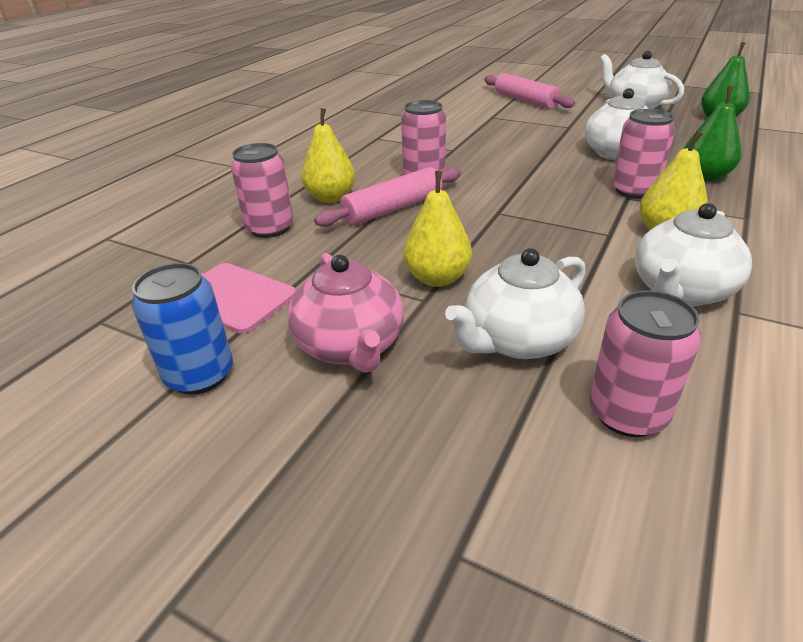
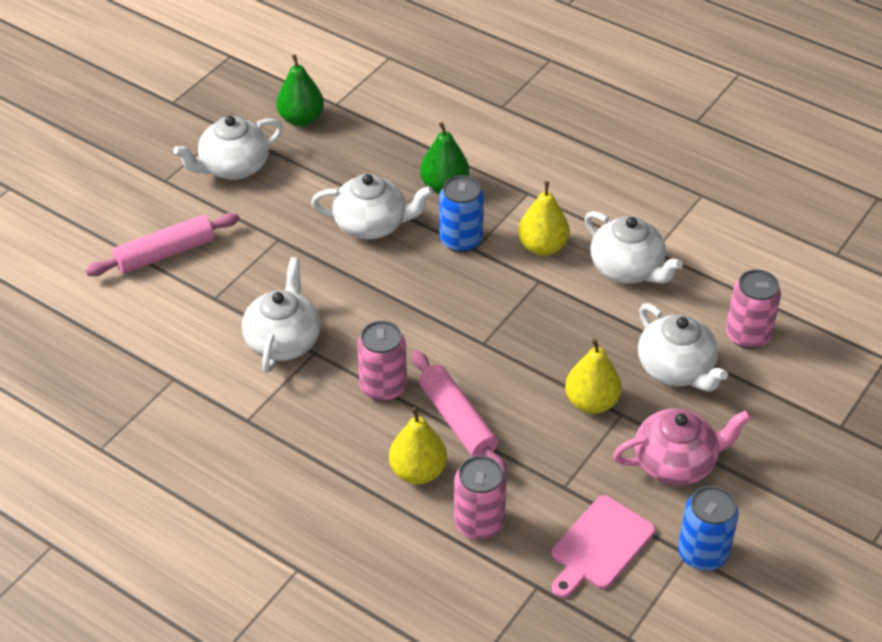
camera: 85 degrees left, 10 degrees up
(460, 139) = (283, 341): none -> white teapot
(634, 190) = (461, 240): pink can -> blue can

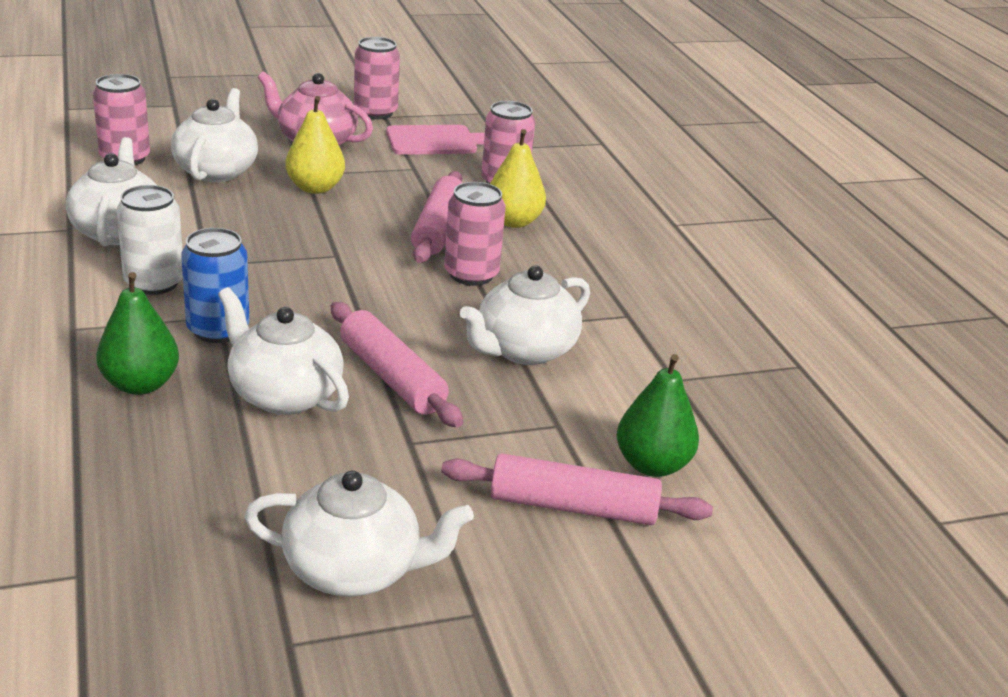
camera: 145 degrees left, 15 degrees down
(301, 119) = (162, 584): green pear -> green pear (652, 465)
(333, 271) = (391, 377): none -> pink rolling pin
(542, 247) = (154, 283): yellow pear -> white can
(702, 553) = (375, 112): blue can -> pink can

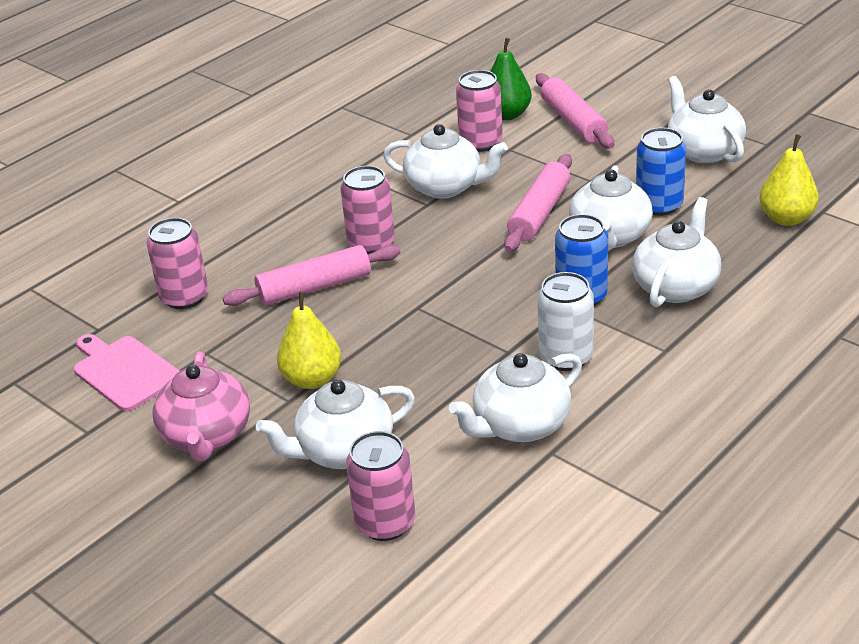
camera: 115 degrees left, 5 degrees up
(140, 384) = (676, 286): green pear -> white teapot
(289, 458) = (659, 205): none -> blue can
(375, 112) = (82, 443): pink can -> pink can (481, 142)
(513, 221) = (259, 263): yellow pear -> yellow pear (786, 218)

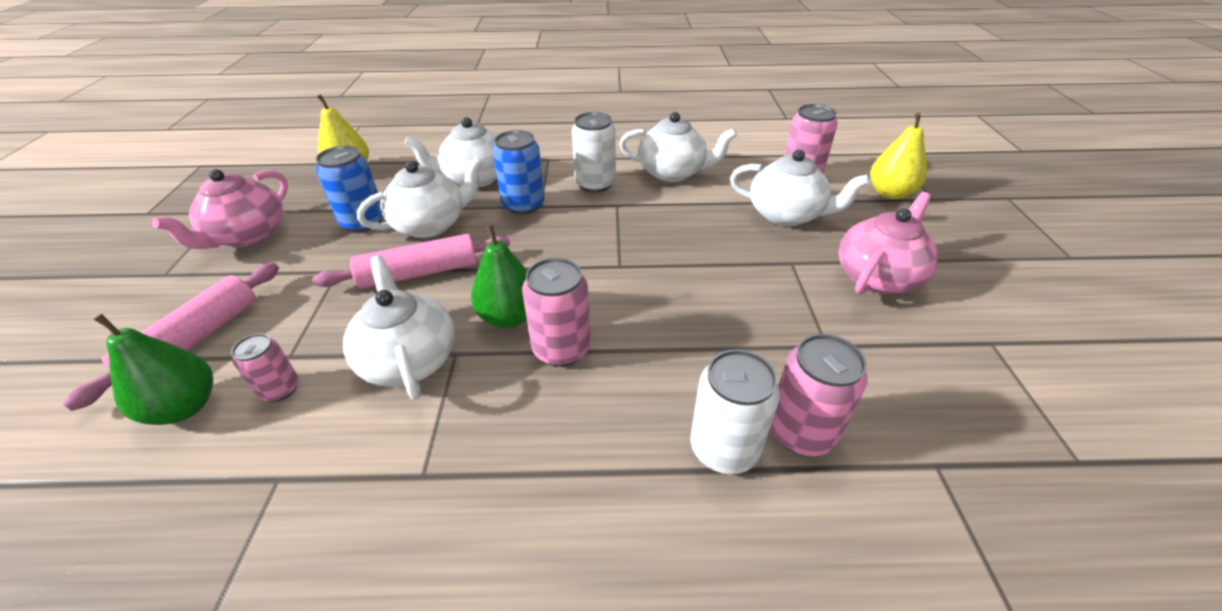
camera: 135 degrees left, 5 degrees up
(124, 371) = (926, 381): pink cutting board -> none
(220, 265) = (724, 448): none -> white can
(312, 379) = (759, 266): yellow pear -> yellow pear (890, 193)
(314, 287) = (666, 341): pink rolling pin -> none
(432, 234) = (509, 317): none -> green pear
(481, 142) = (280, 389): pink can -> pink can, size x0.62
(703, 151) = (247, 235): white teapot -> pink teapot

